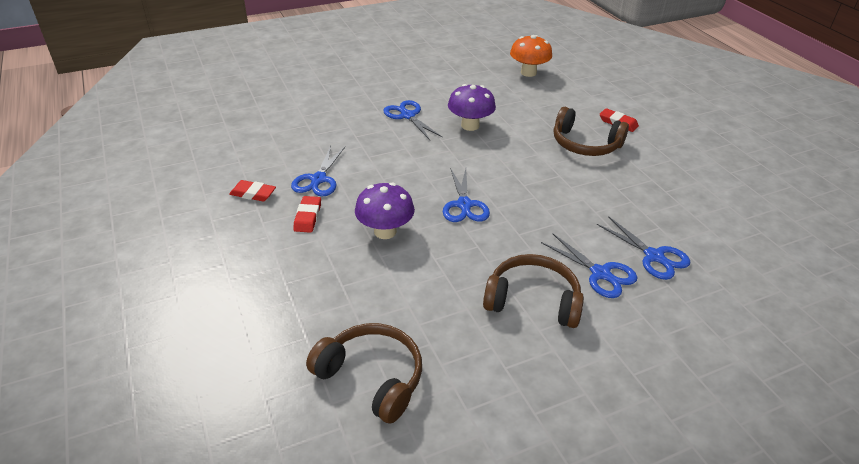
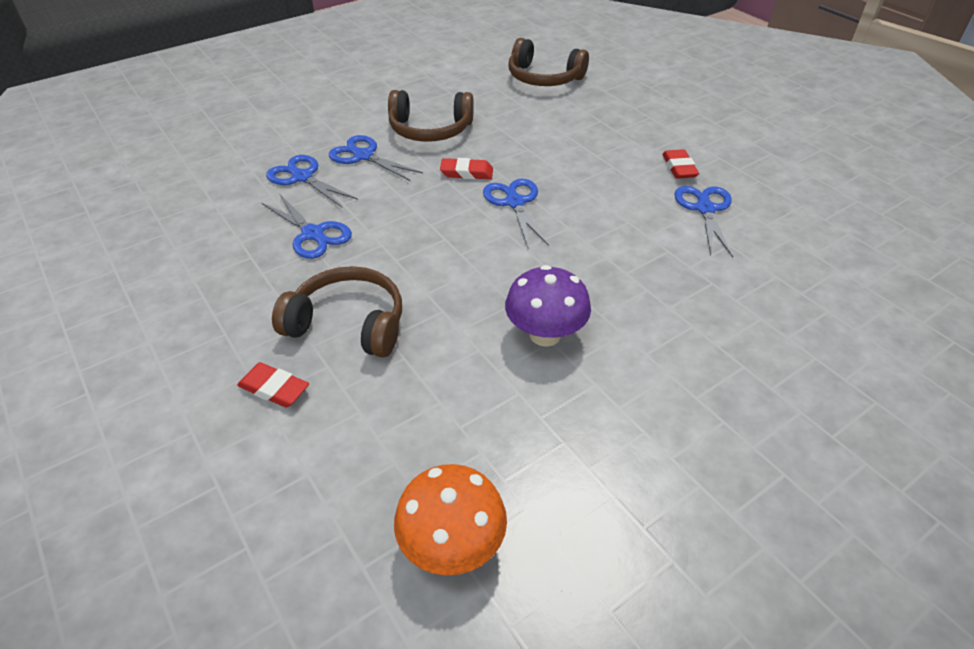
camera: 170 degrees right, 5 degrees up
(253, 194) = (761, 182): red eraser -> red eraser (466, 173)
(385, 231) = (589, 165): purple mushroom -> none
(408, 116) = (659, 340): blue scissors -> blue scissors (313, 234)

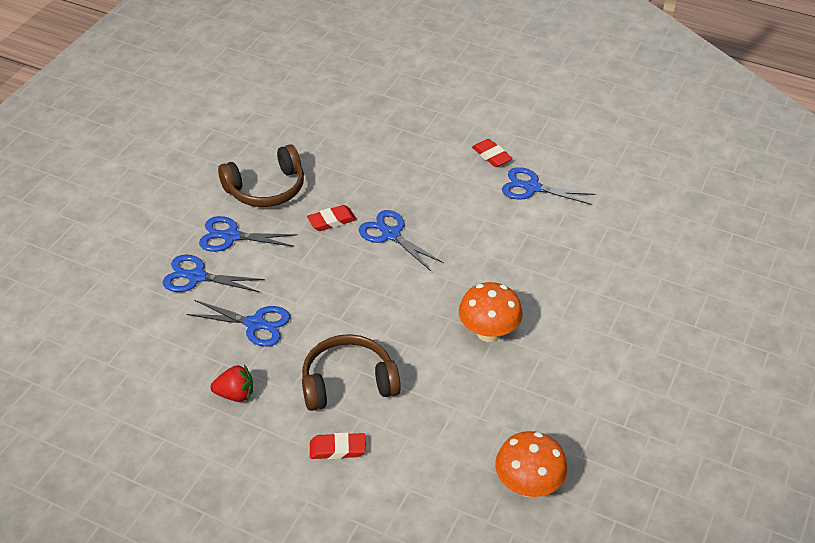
camera: 30 degrees left, 0 degrees up
(232, 289) = (235, 394): none -> red strawberry
(543, 78) = (322, 97): brown headphones -> none
(545, 334) = (488, 332): purple mushroom -> orange mushroom
(705, 209) = (532, 187): blue scissors -> blue scissors turned 45 degrees counterclockwise

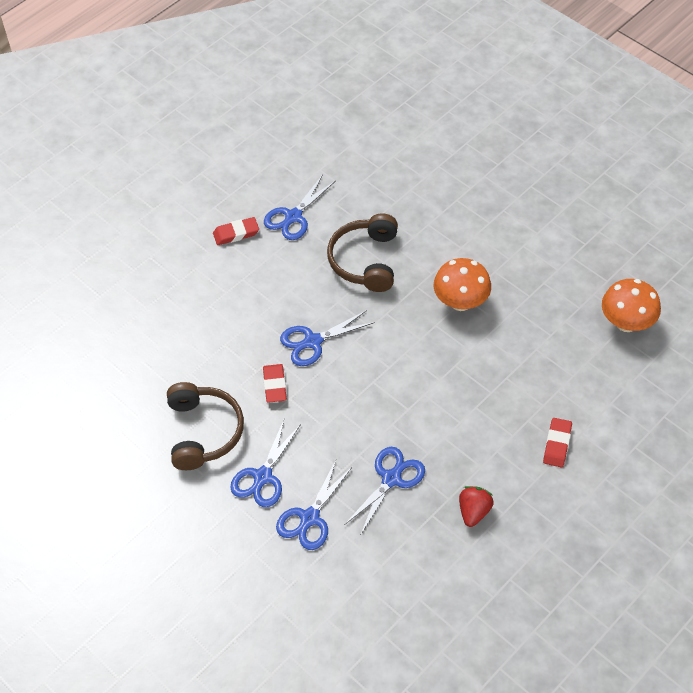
camera: 70 degrees left, 10 degrees up
(348, 382) = (485, 420): brown headphones -> brown headphones (365, 260)

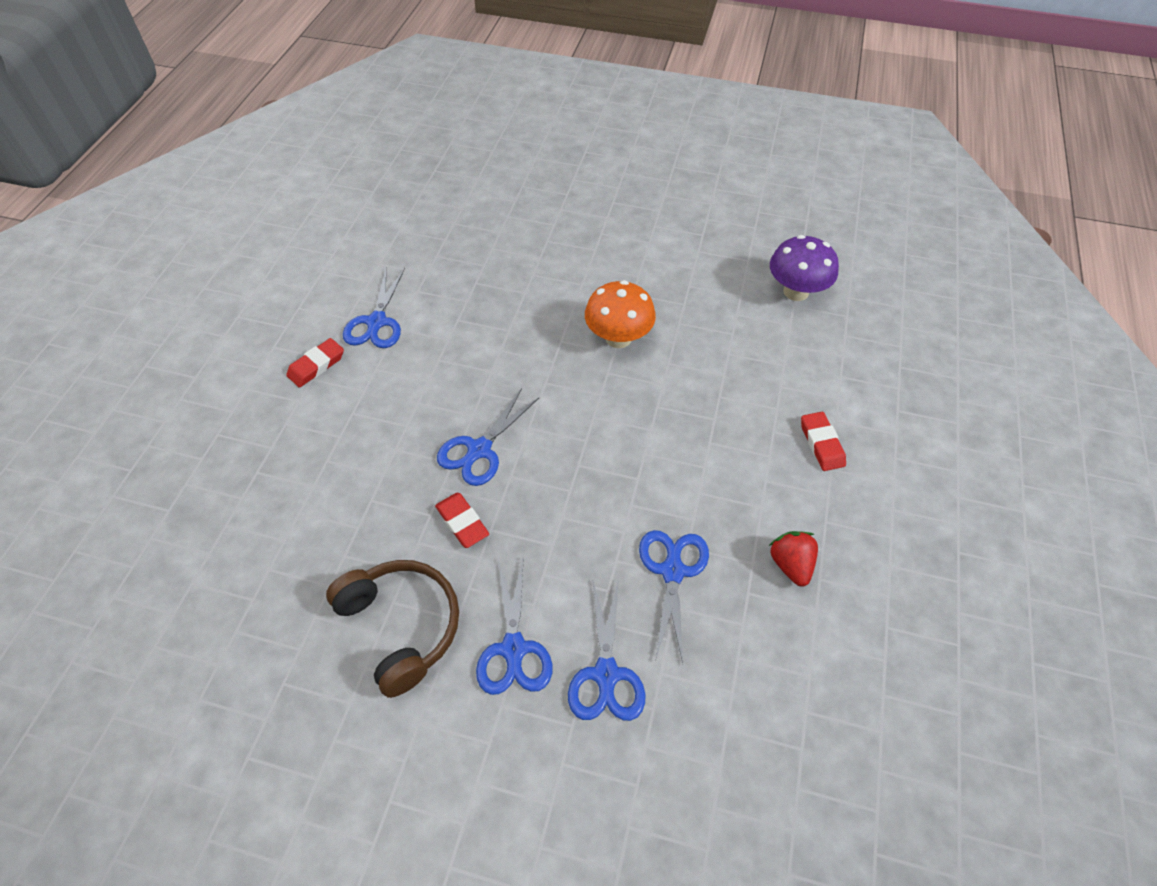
camera: 30 degrees left, 0 degrees up
(365, 260) = (487, 336): brown headphones -> none
(626, 323) = (796, 291): orange mushroom -> purple mushroom

